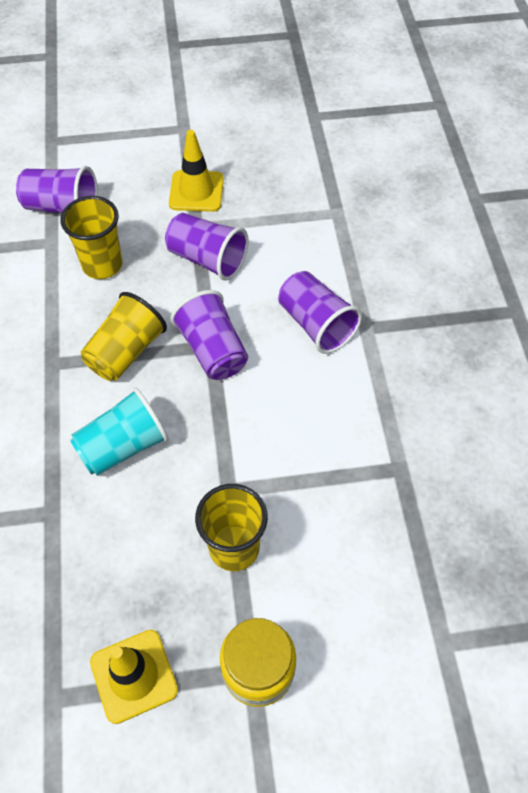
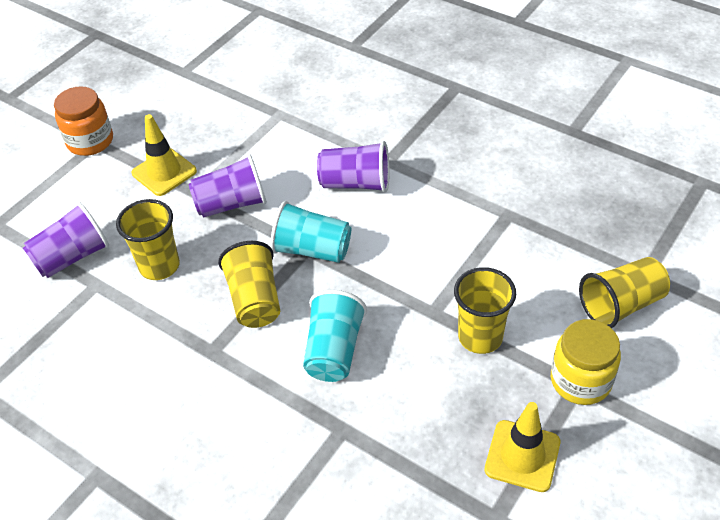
camera: 45 degrees left, 10 degrees down
(181, 123) = (90, 141): none -> orange jar
(213, 350) = (312, 250): purple cup -> turquoise cup
(382, 645) = (621, 305): none -> yellow cup

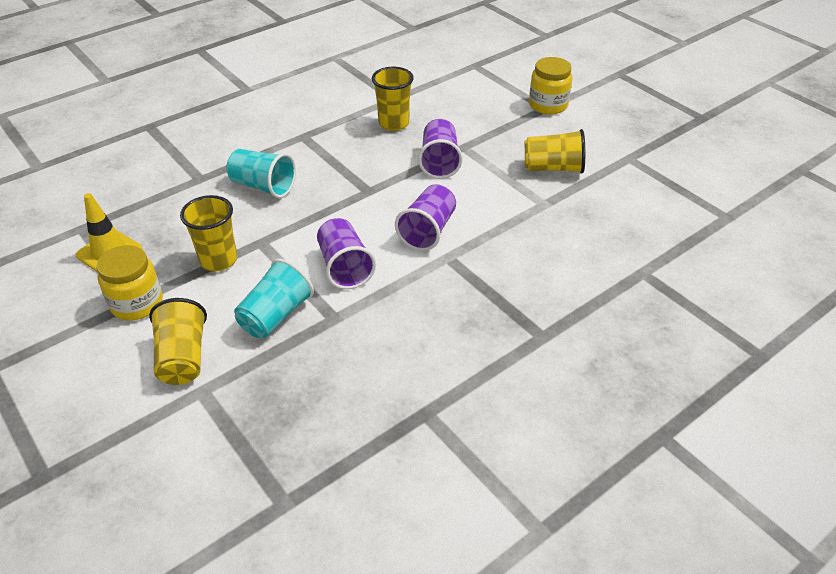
camera: 105 degrees right, 5 degrees down
(72, 257) = (425, 91): purple cup -> purple cup (344, 267)
(90, 141) = (548, 105): orange jar -> yellow jar
(164, 172) = (494, 135): yellow traffic cone -> none
(255, 300) = (334, 159): yellow cup -> yellow cup (553, 168)
(312, 250) = (365, 193): turquoise cup -> turquoise cup (276, 315)

